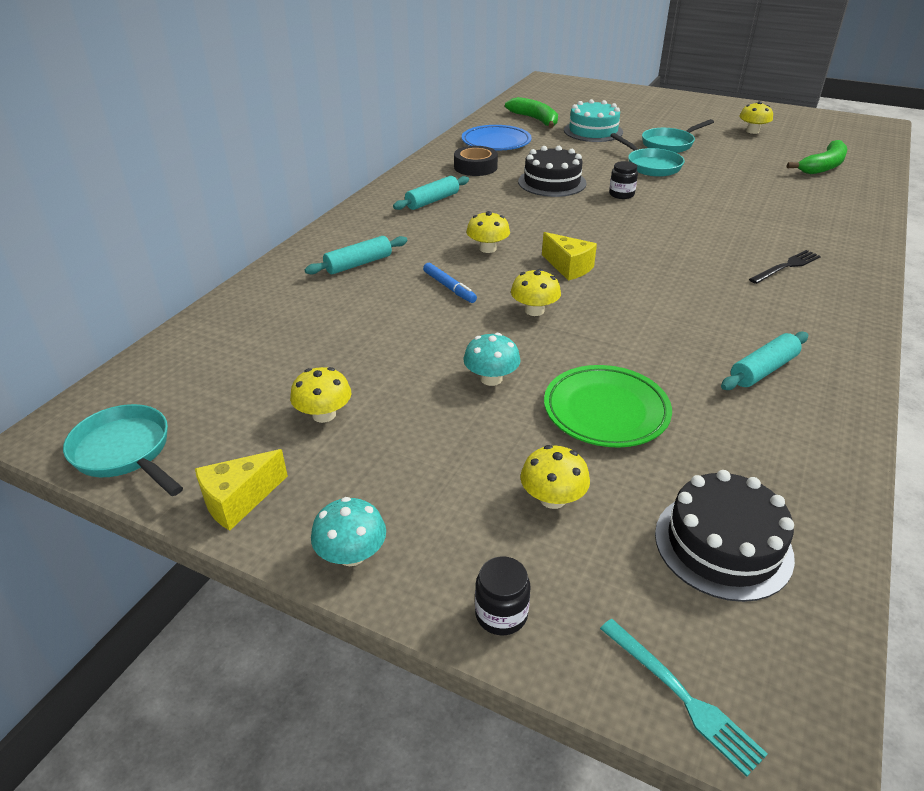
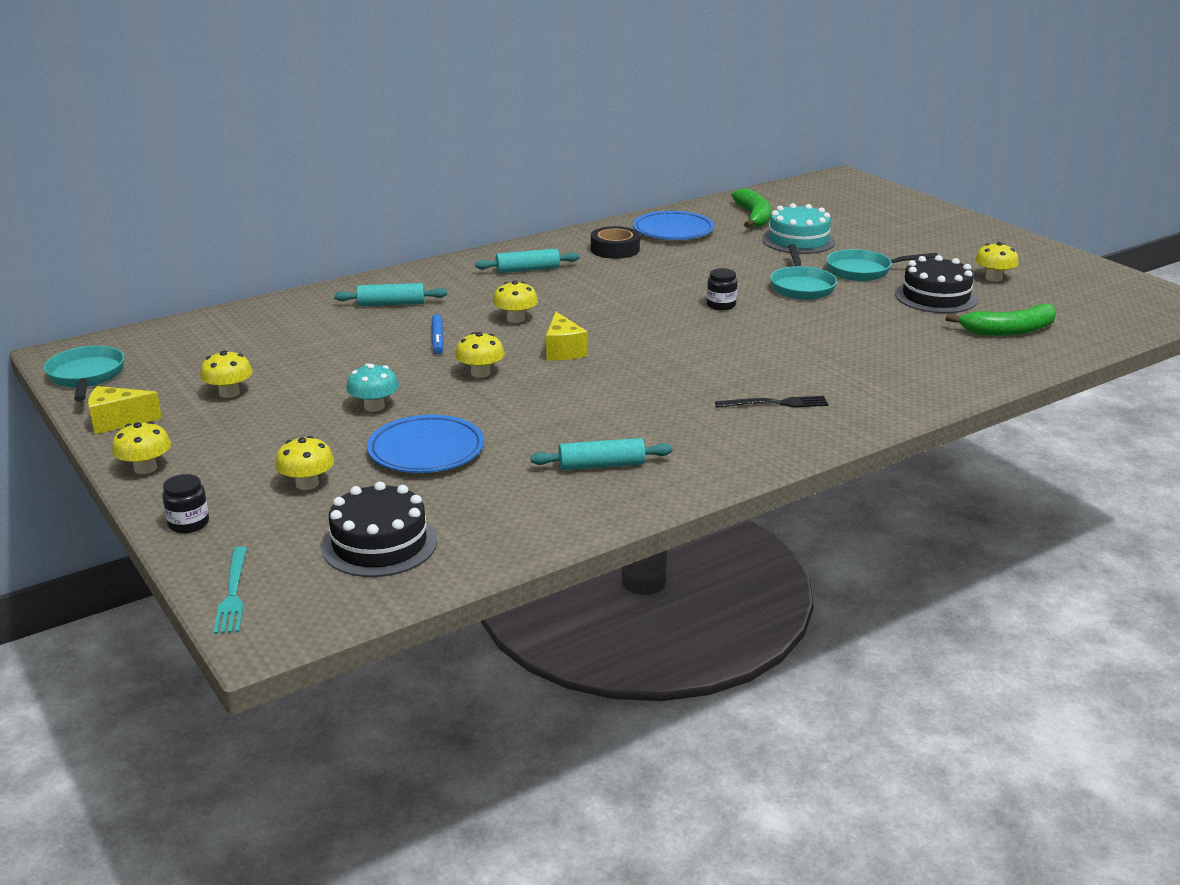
camera: 30 degrees right, 10 degrees down
(351, 554) = (145, 468): turquoise mushroom -> yellow mushroom
(552, 182) = (668, 279): black cake -> black cake (935, 297)
(606, 411) = (426, 451): green plate -> blue plate

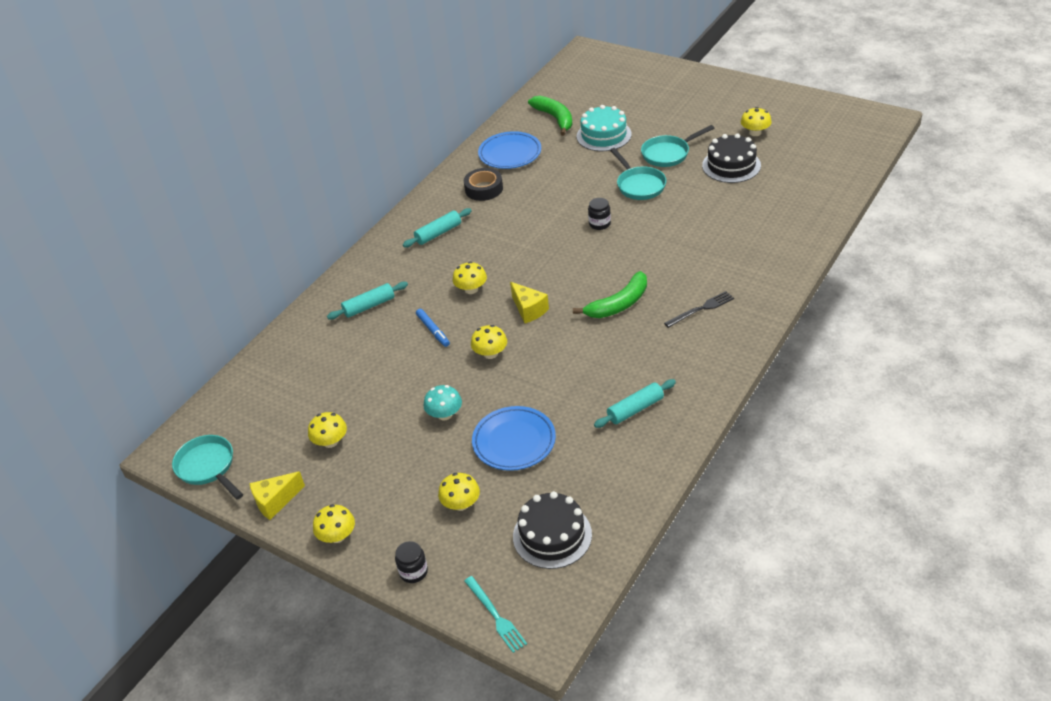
camera: 20 degrees left, 15 degrees up
(1009, 331) = (796, 184): green banana -> green banana (619, 304)

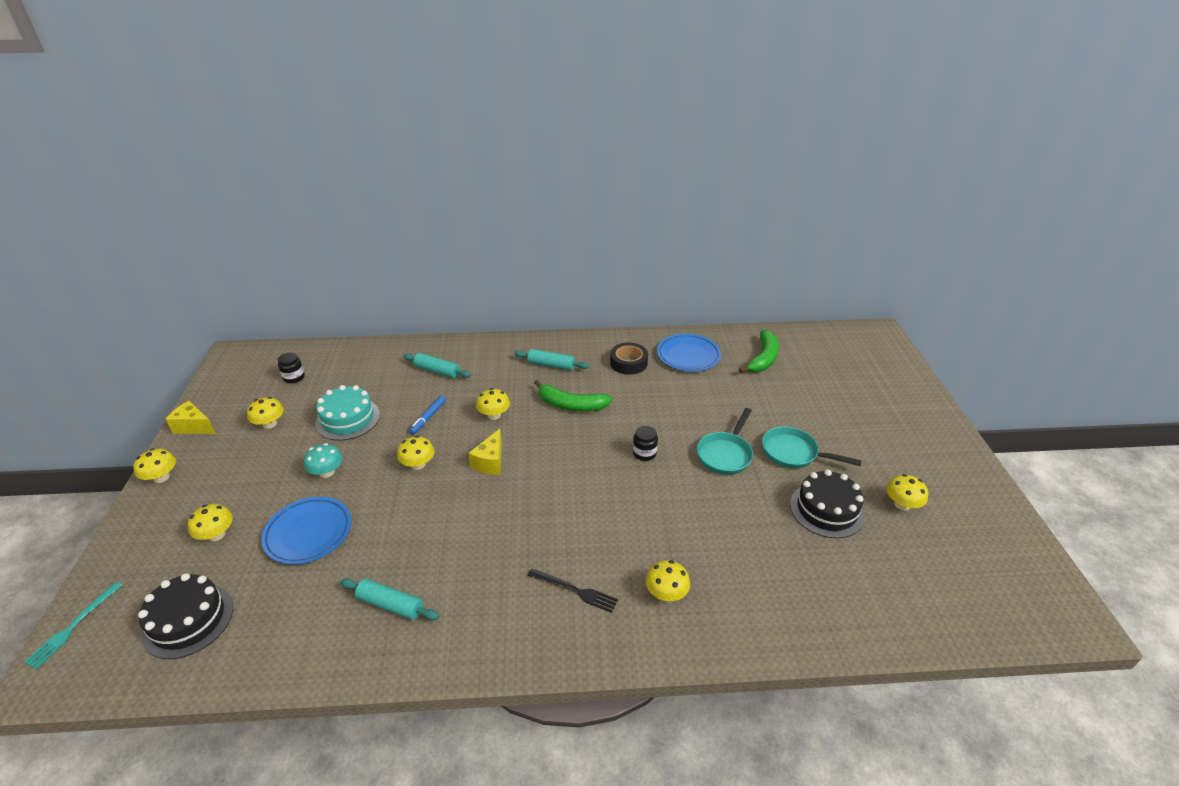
camera: 50 degrees right, 5 degrees down
(208, 467) = (222, 379): turquoise pan -> none
(413, 572) = (125, 543): black jar -> black jar (294, 377)
(604, 135) = (773, 398): turquoise cake -> turquoise cake (348, 419)
(619, 304) = (538, 520): green banana -> green banana (571, 405)
(739, 267) = (666, 593): none -> yellow mushroom

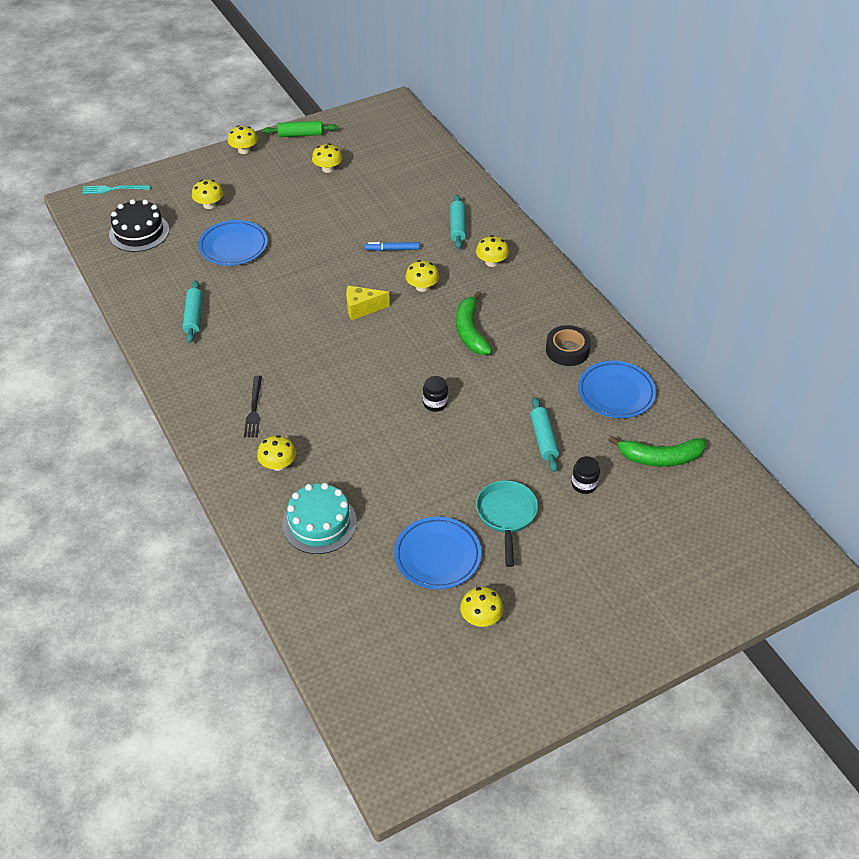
camera: 65 degrees right, 10 degrees up
(194, 427) = (300, 134): yellow cheese -> green rolling pin
(294, 377) = (389, 151): black jar -> black jar (584, 484)
(327, 472) = (296, 225): turquoise mushroom -> none
(348, 419) = (360, 206): turquoise cake -> turquoise cake (319, 523)
(418, 464) = (333, 269): yellow mushroom -> yellow mushroom (491, 262)
(551, 365) = (521, 296): turquoise rolling pin -> turquoise rolling pin (543, 439)
(725, 454) = (471, 462): turquoise pan -> none
(826, 509) = (437, 556): black cake -> blue plate

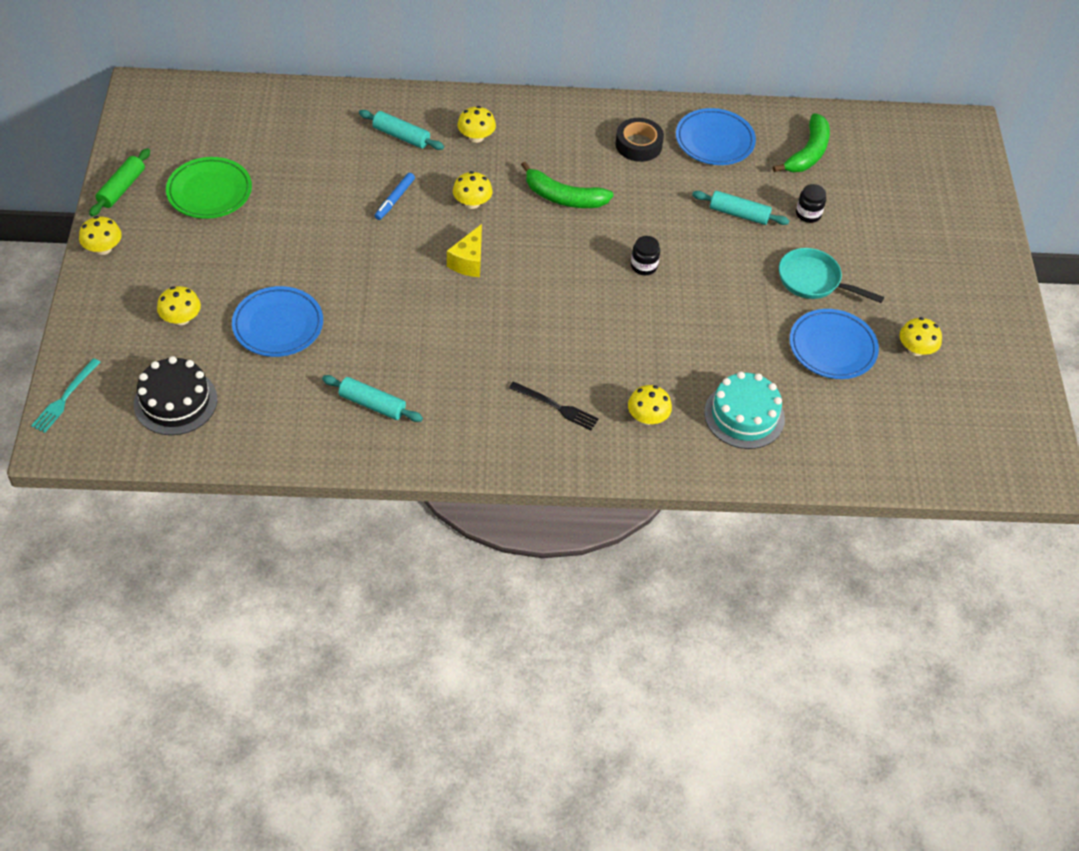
camera: 65 degrees left, 5 degrees up
(328, 169) = (209, 192): yellow mushroom -> green plate

